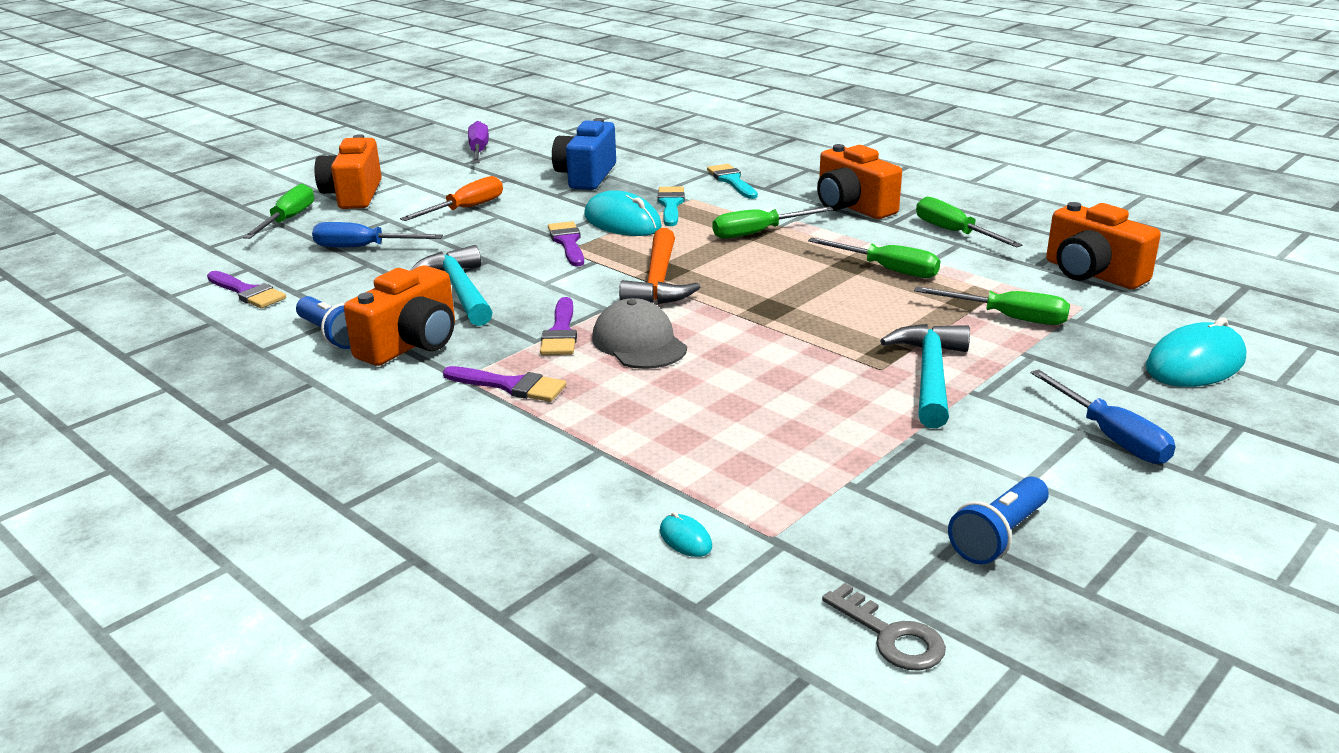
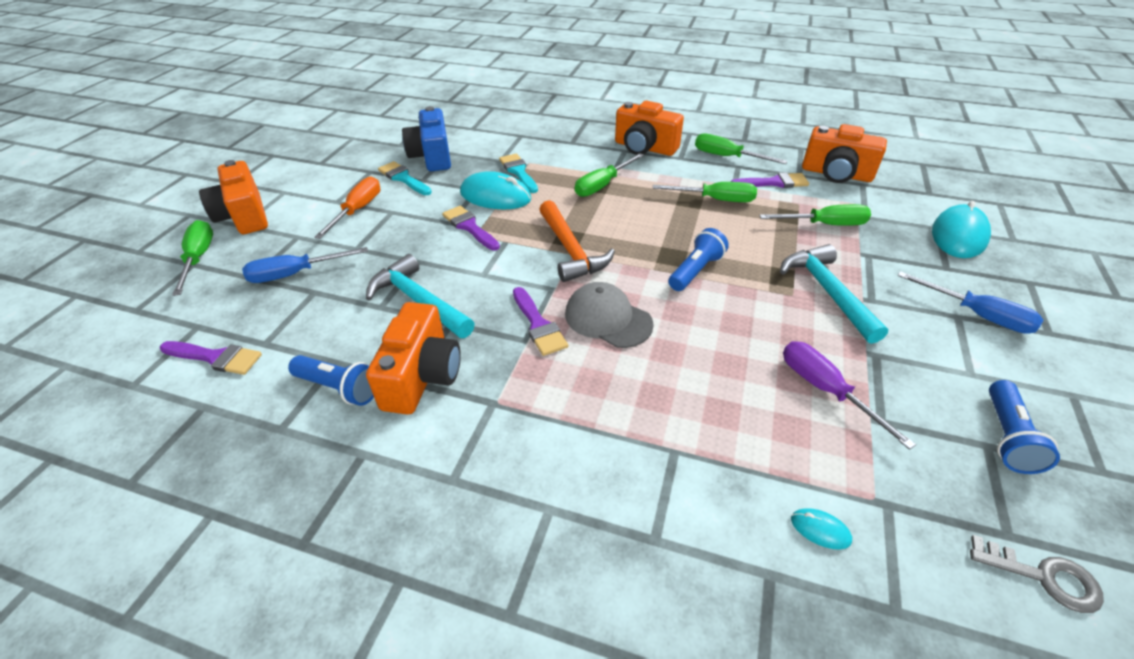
camera: 25 degrees left, 15 degrees up
(478, 151) = (324, 148): purple screwdriver -> purple screwdriver (825, 390)
(510, 386) = (544, 399): purple brush -> purple brush (773, 183)
(732, 181) = (544, 140): turquoise brush -> turquoise brush (403, 178)
(785, 326) = (695, 271): none -> blue flashlight

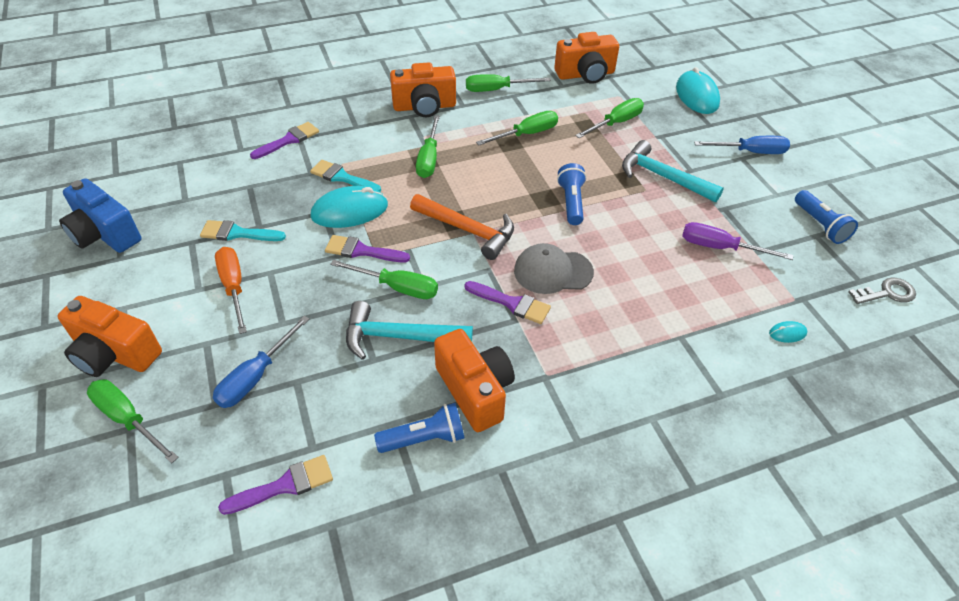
camera: 40 degrees left, 5 degrees up
(432, 156) = (238, 197): blue camera -> blue camera (105, 234)
(462, 265) = (397, 287): none -> green screwdriver
(773, 183) = (552, 100): purple brush -> purple brush (288, 140)

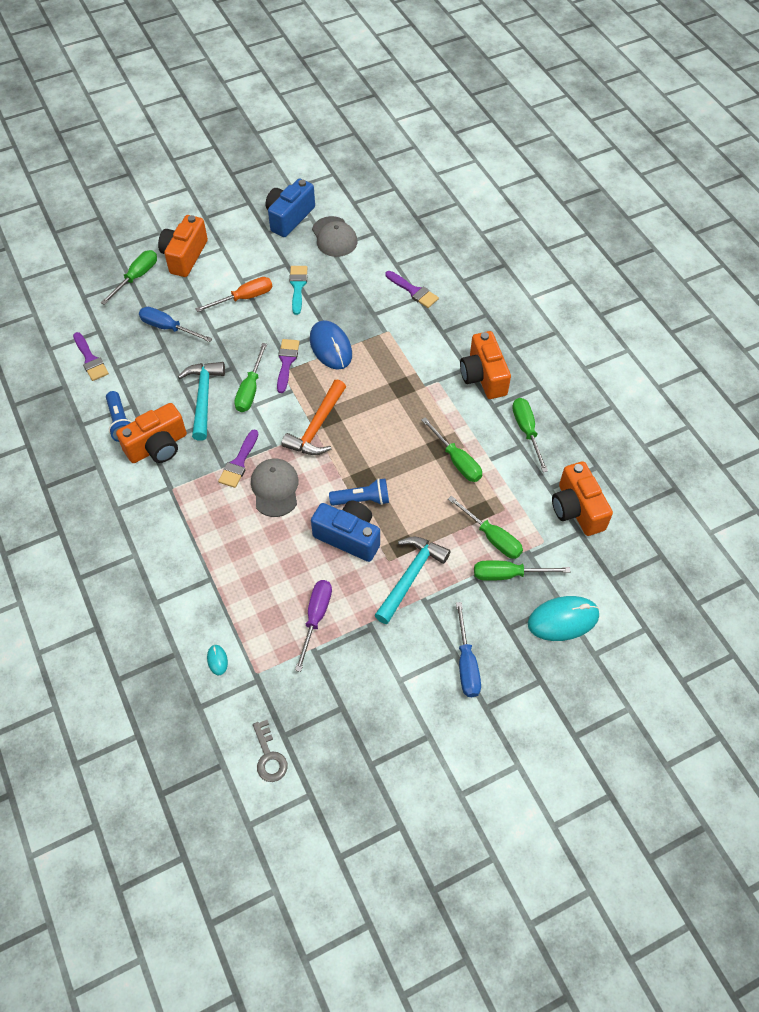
camera: 85 degrees right, 10 degrees up
(167, 195) = (334, 237): none -> grey cap
(342, 177) = (371, 335): turquoise brush -> none
(349, 211) = (330, 347): turquoise mouse -> blue mouse
(429, 159) = (405, 389): green screwdriver -> green screwdriver (508, 574)
(618, 216) = (348, 537): none -> blue camera
(820, 225) = (357, 714): blue flashlight -> none

